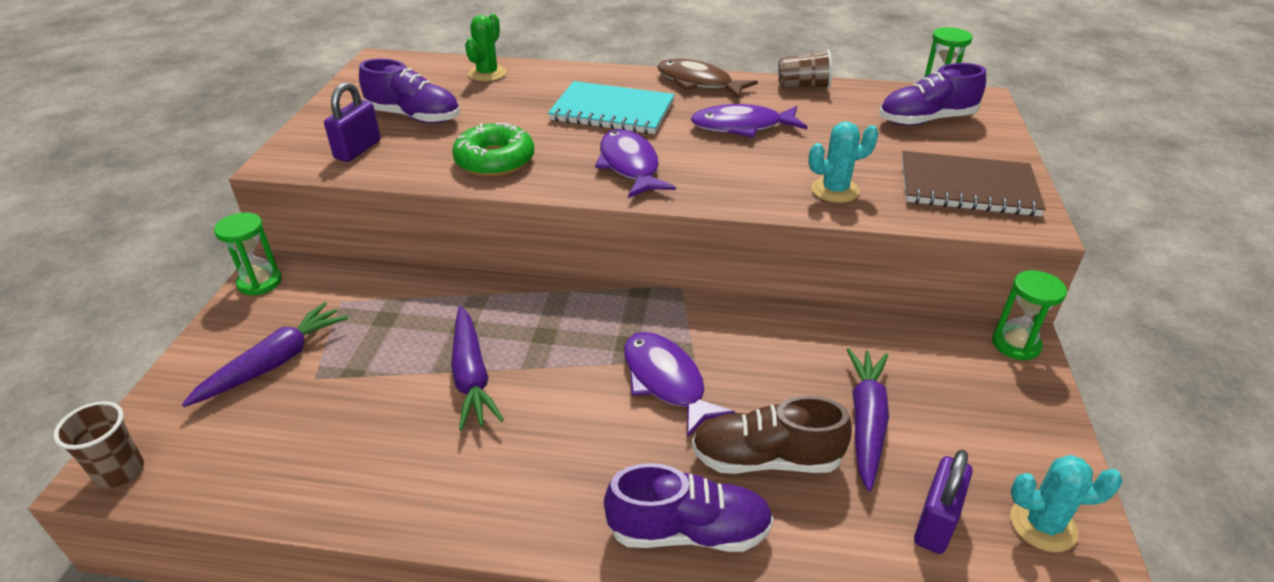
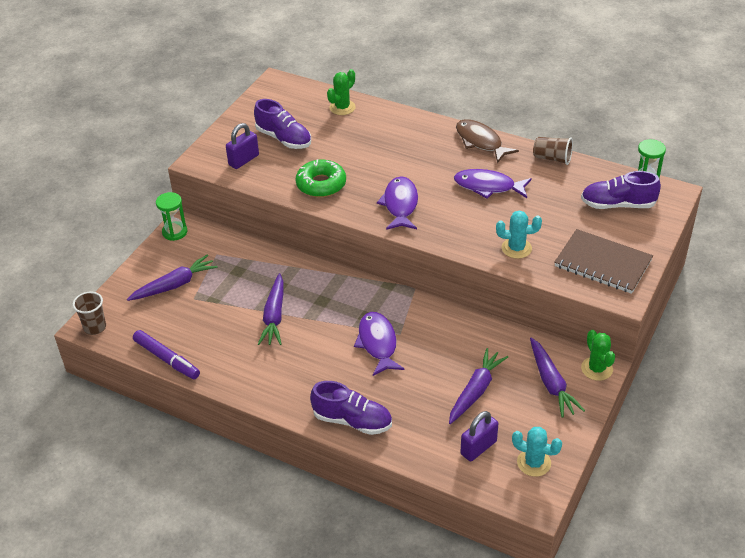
camera: 20 degrees right, 5 degrees up
(283, 500) = (167, 359): none -> purple marker
(612, 111) = (410, 157): turquoise notebook -> none
(766, 459) = (409, 397): brown shoe -> none
(970, 381) = (551, 383): none -> purple carrot
(1016, 344) = (596, 369): green hourglass -> green cactus

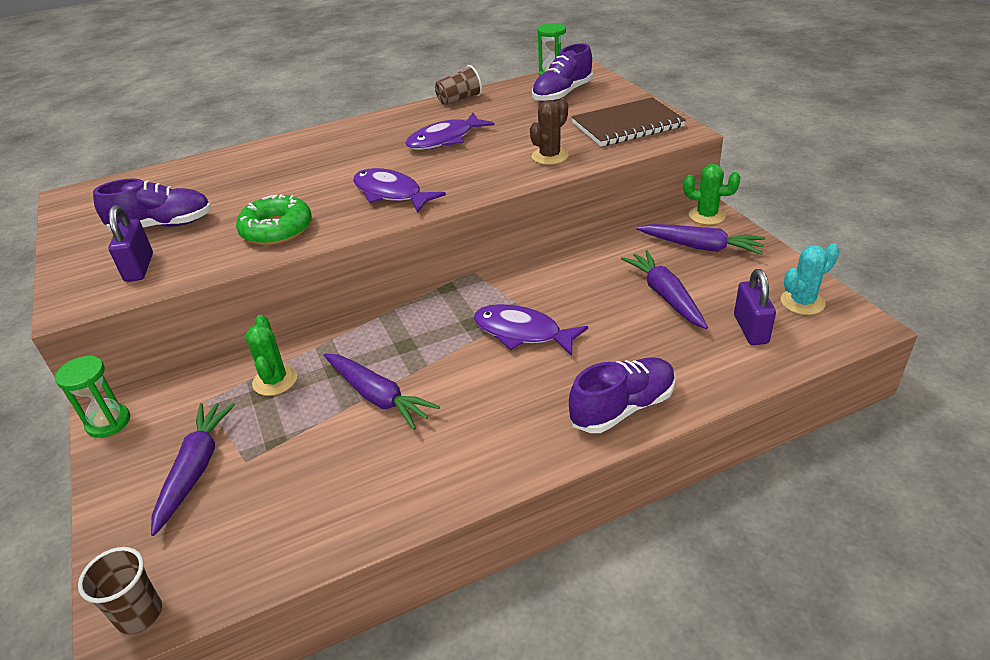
camera: 50 degrees left, 5 degrees down
(167, 359) = (315, 549): purple marker -> none
(342, 107) = (192, 172): green cactus -> green cactus (275, 380)
(480, 142) = (380, 122): brown fish -> none
(516, 248) = (550, 156): turquoise cactus -> brown cactus

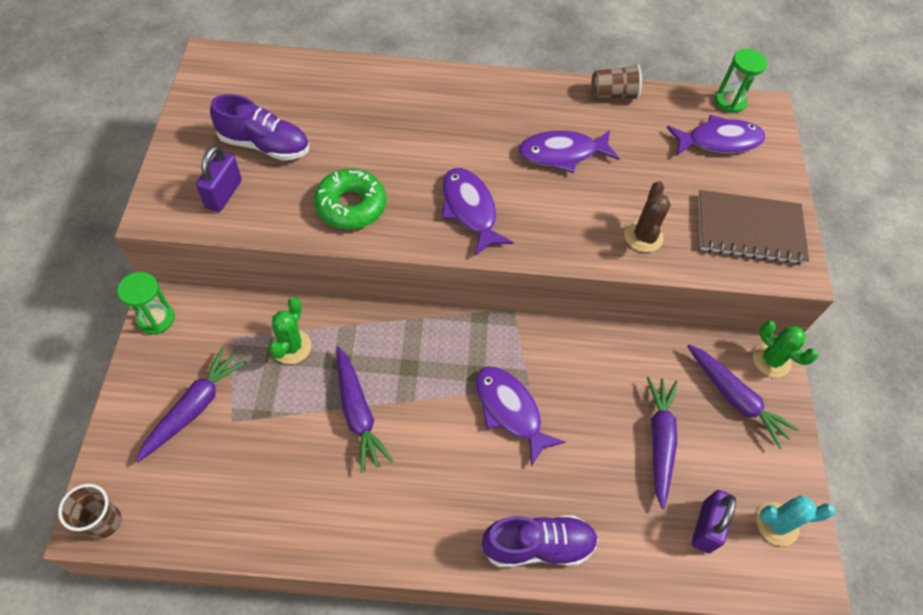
camera: 20 degrees right, 20 degrees up
(550, 156) = (643, 236): brown cactus -> brown cactus turned 60 degrees counterclockwise
(562, 94) = (719, 141): purple shoe -> purple fish

